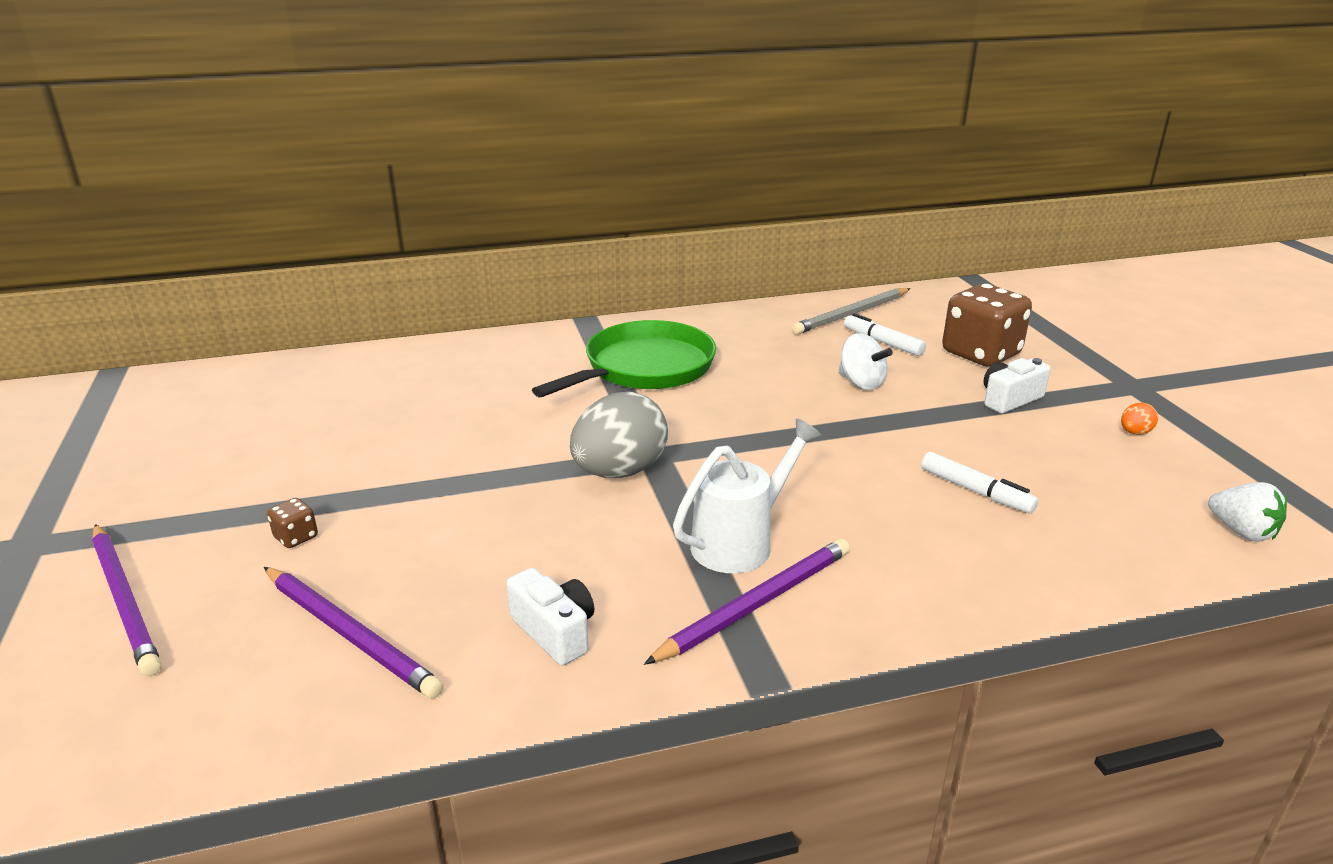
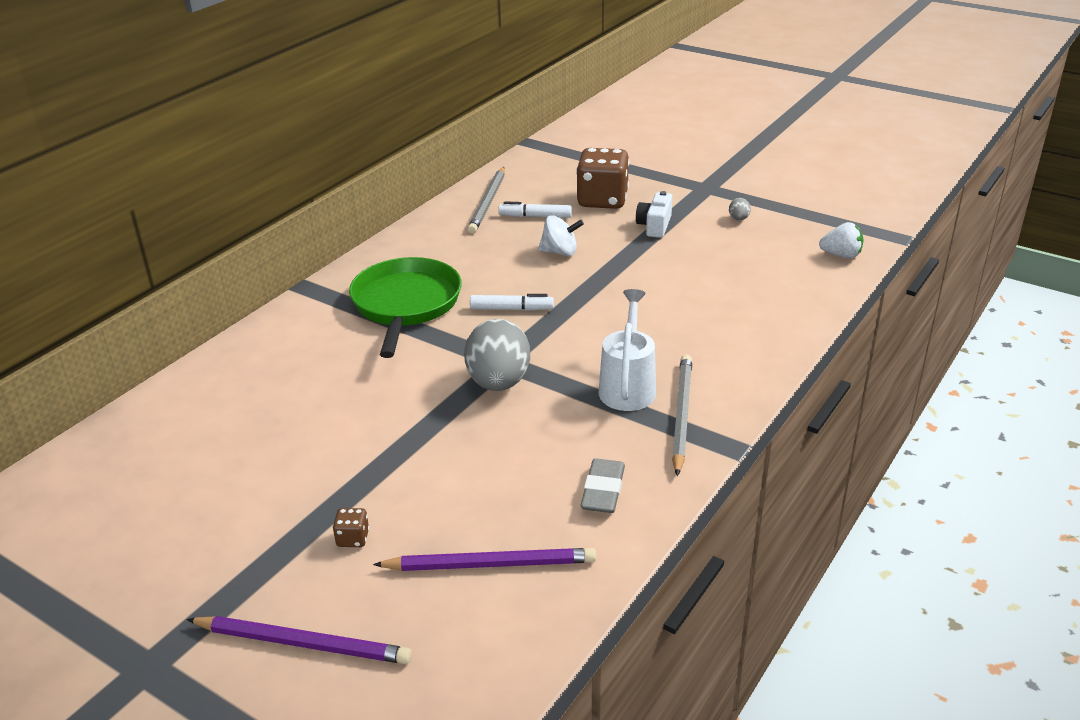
camera: 40 degrees left, 5 degrees up
(555, 631) = (603, 490): white camera -> grey eraser
(756, 604) = (681, 415): purple pencil -> grey pencil
(975, 491) = (705, 293): white marker -> white marker (511, 309)
(1134, 433) = (738, 219): orange egg -> grey egg

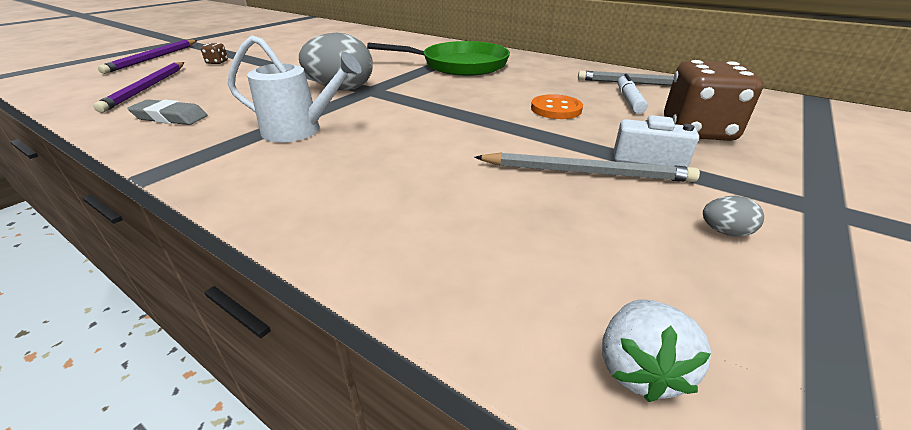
camera: 90 degrees right, 0 degrees up
(511, 309) = (448, 92): white marker -> none
(560, 252) = (556, 109): white spinning top -> orange button
(681, 415) = (232, 152): grey pencil -> grey pencil (585, 172)

